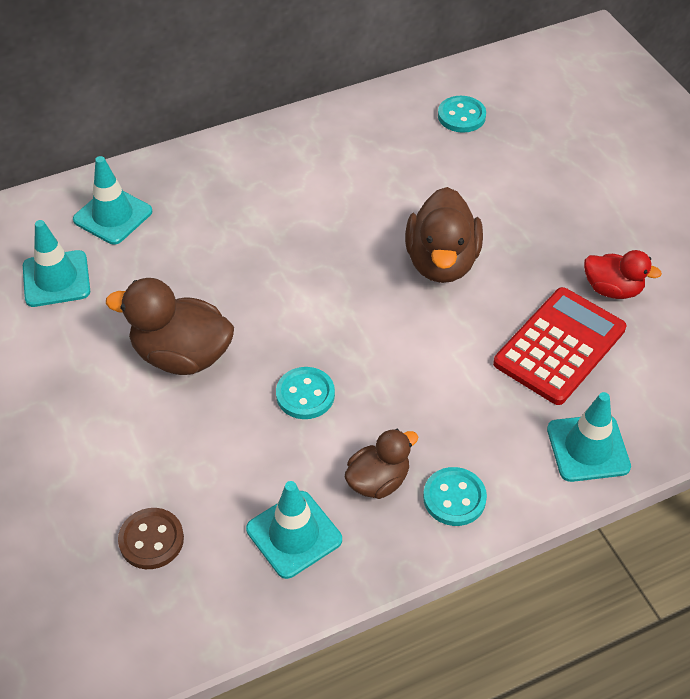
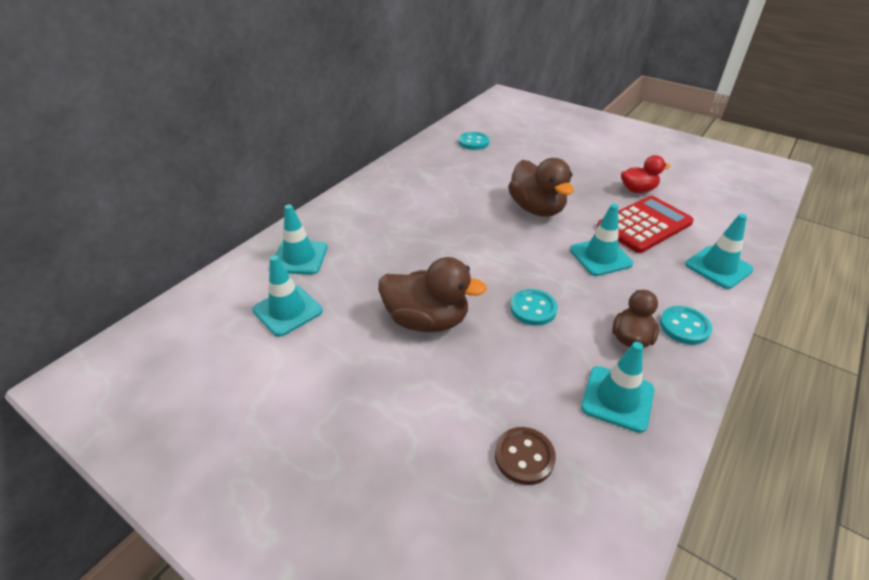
camera: 30 degrees left, 10 degrees down
(182, 355) = (427, 320): brown duck -> brown duck turned 150 degrees counterclockwise
(451, 366) = (600, 257): none -> turquoise traffic cone
(559, 346) = (644, 225): red calculator -> red calculator turned 45 degrees clockwise

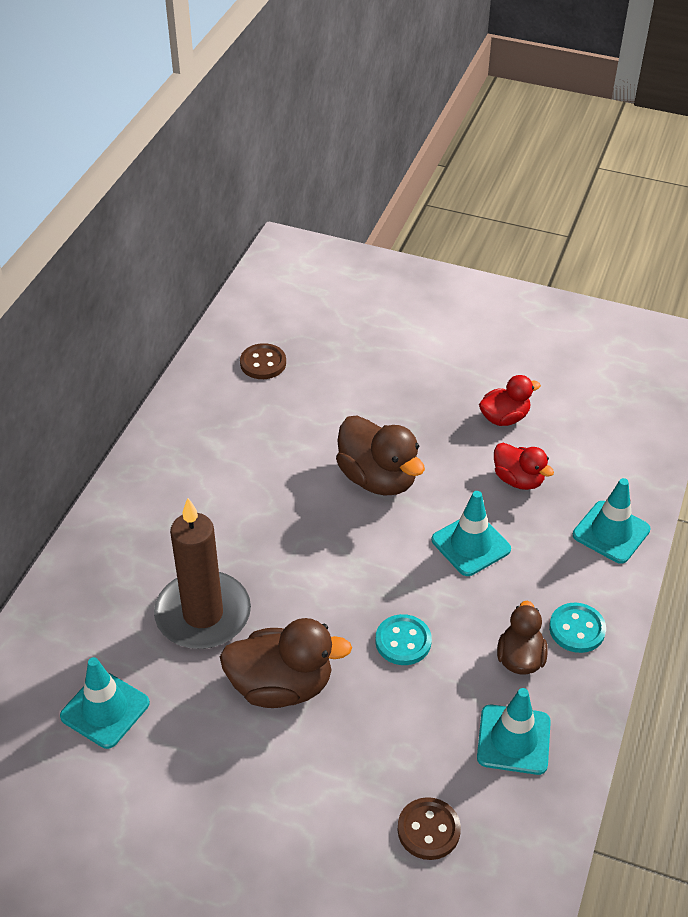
camera: 15 degrees left, 5 degrees up
(299, 258) = (87, 626): turquoise traffic cone -> none
(384, 265) = (203, 614): none -> brown candle
(473, 142) = (263, 363): turquoise button -> brown button
(644, 225) = (518, 479): red calculator -> red duck

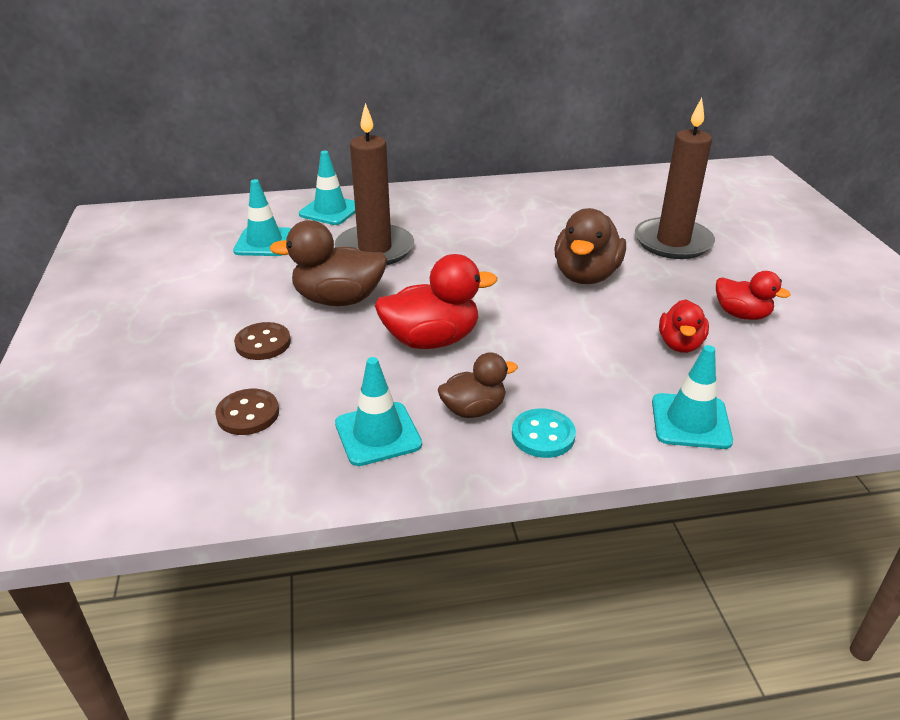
camera: 60 degrees right, 10 degrees down
(263, 363) = (631, 196): brown button -> brown button (263, 343)
(281, 686) = (338, 299): brown duck -> brown duck turned 120 degrees clockwise
(367, 388) = (673, 242): none -> brown candle
(403, 641) = (431, 340): turquoise button -> red duck
(471, 545) = (572, 342): turquoise traffic cone -> turquoise traffic cone (330, 210)

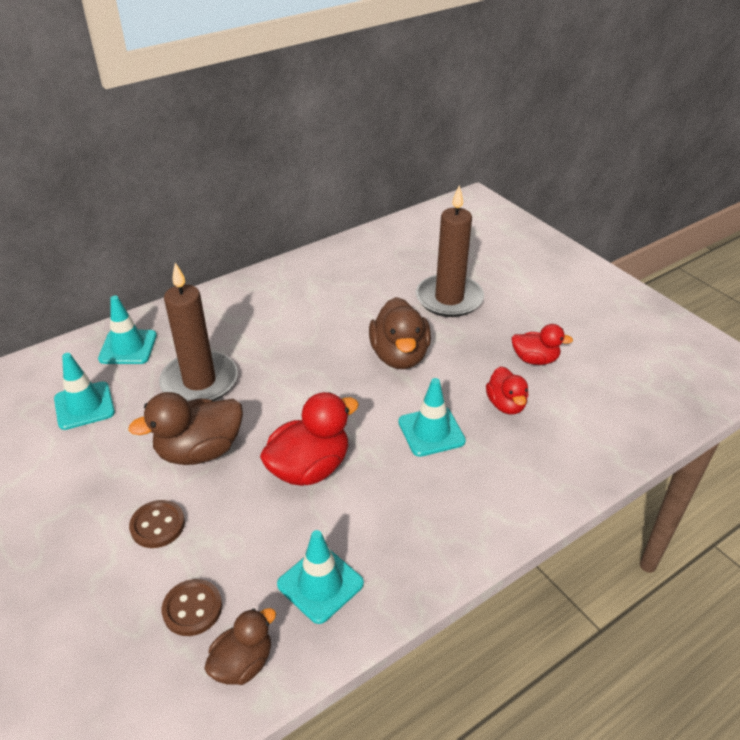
camera: 25 degrees left, 5 degrees up
(473, 409) = (384, 528): brown duck -> brown duck (243, 663)
(543, 435) = (451, 533): turquoise button -> none
(690, 421) = (549, 477): turquoise traffic cone -> turquoise traffic cone (431, 431)

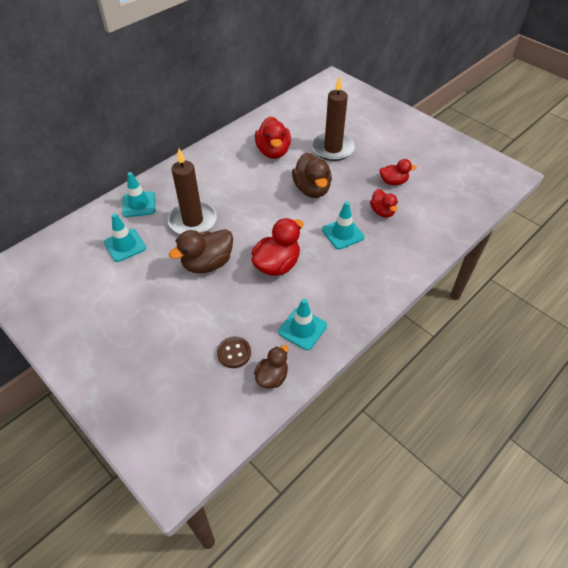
camera: 10 degrees left, 10 degrees up
(157, 525) = (197, 310): brown button -> none
(355, 293) = (273, 152): none -> red duck

